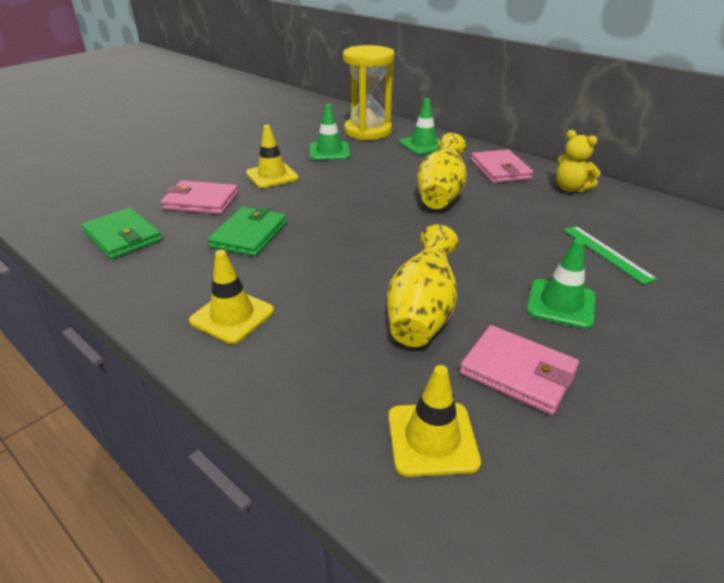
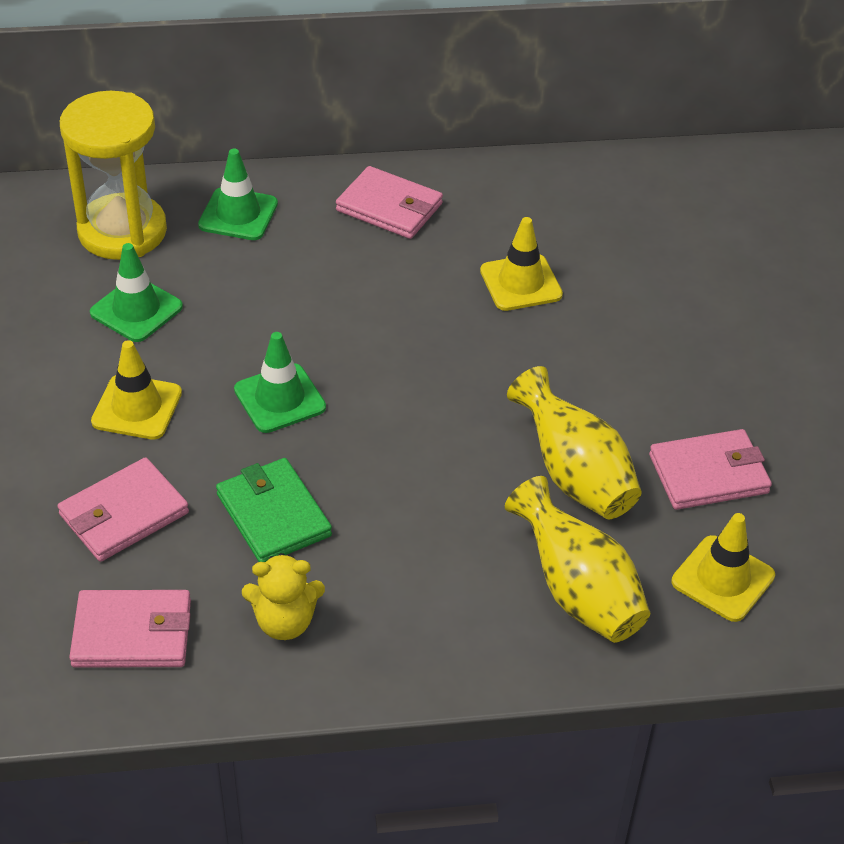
camera: 50 degrees left, 10 degrees up
(123, 237) = (132, 633): green wallet -> pink wallet
(232, 316) = (426, 614): yellow traffic cone -> yellow traffic cone (521, 283)
(441, 194) = (382, 298): yellow vase -> yellow vase (577, 591)
(561, 304) = (661, 375): green traffic cone -> green traffic cone (280, 399)
(570, 188) = (497, 194): yellow teddy bear -> yellow teddy bear (284, 622)
(607, 253) = (630, 279): green ruler -> none

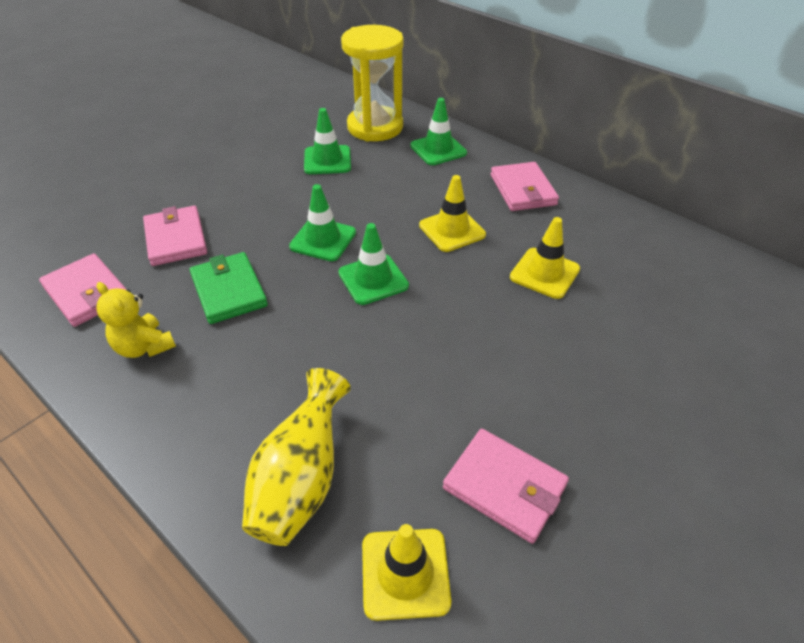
camera: 50 degrees right, 0 degrees up
(123, 514) = (176, 239): pink wallet -> pink wallet turned 60 degrees clockwise
(137, 407) = (259, 199): yellow traffic cone -> yellow traffic cone (452, 230)
(273, 515) = (229, 290): green wallet -> green wallet turned 45 degrees counterclockwise
(388, 400) = (373, 279): none -> green traffic cone
(574, 475) = (411, 405): yellow vase -> none

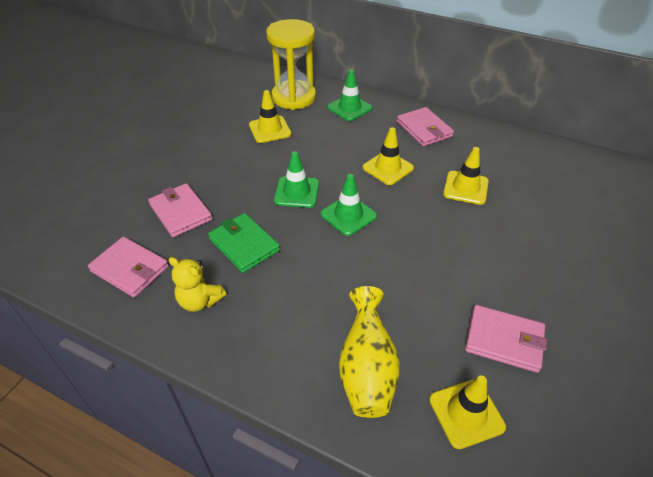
camera: 15 degrees left, 0 degrees up
(327, 160) = (270, 129): green traffic cone -> yellow traffic cone

